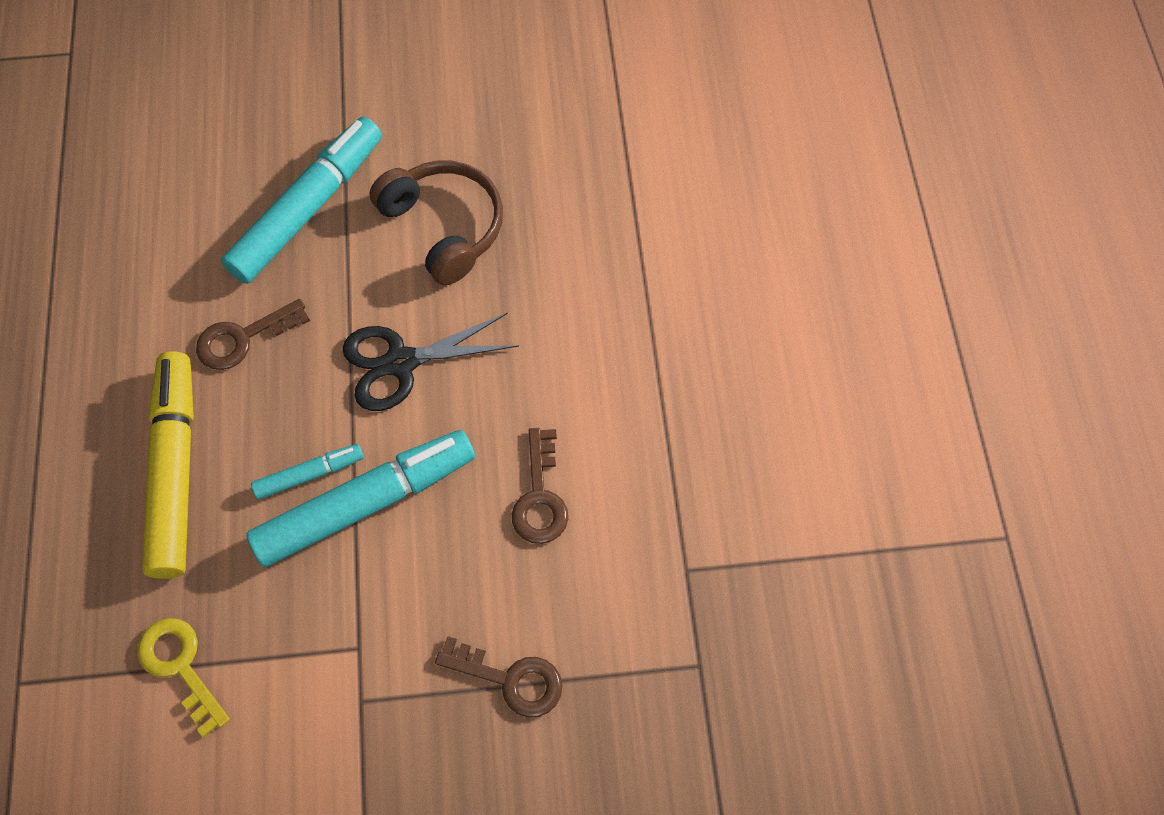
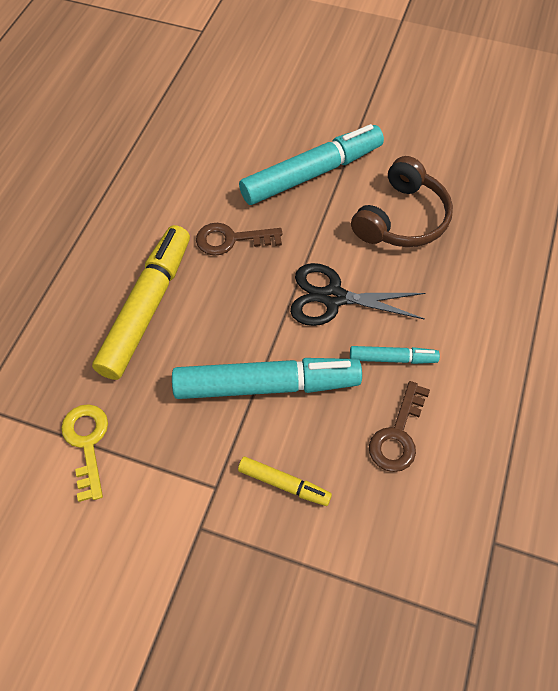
camera: 25 degrees right, 5 degrees down
(309, 474) = (235, 348): turquoise marker -> turquoise marker (392, 358)
(434, 609) = (284, 484): none -> yellow marker
(444, 227) = (402, 218): brown headphones -> brown headphones turned 45 degrees clockwise
(510, 679) = (319, 564): brown key -> none

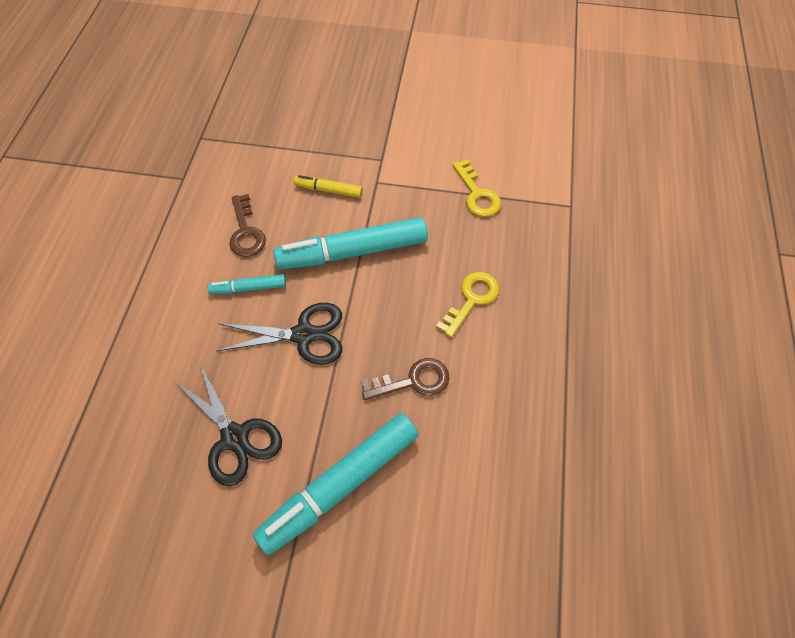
camera: 170 degrees right, 0 degrees up
(147, 307) = (471, 299): yellow marker -> yellow key
(398, 435) = (246, 232): brown key -> brown key turned 150 degrees clockwise
(402, 218) = (234, 437): brown headphones -> black scissors

